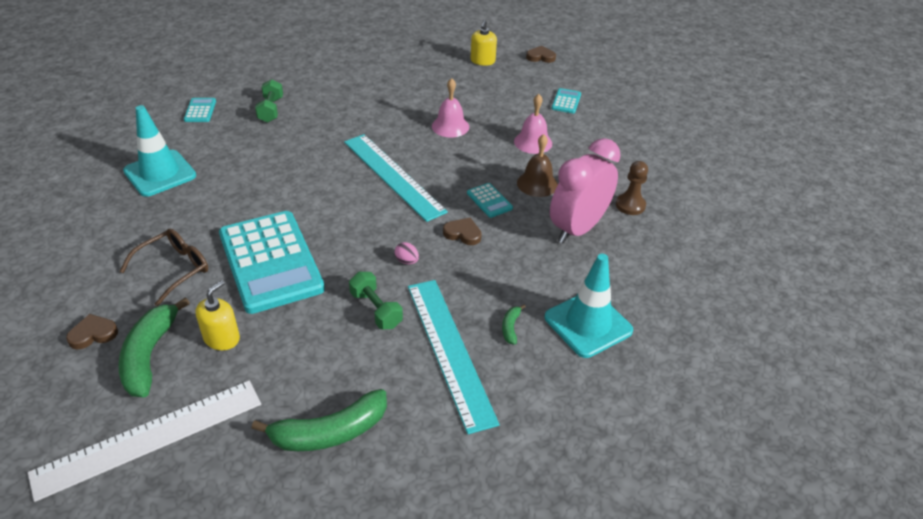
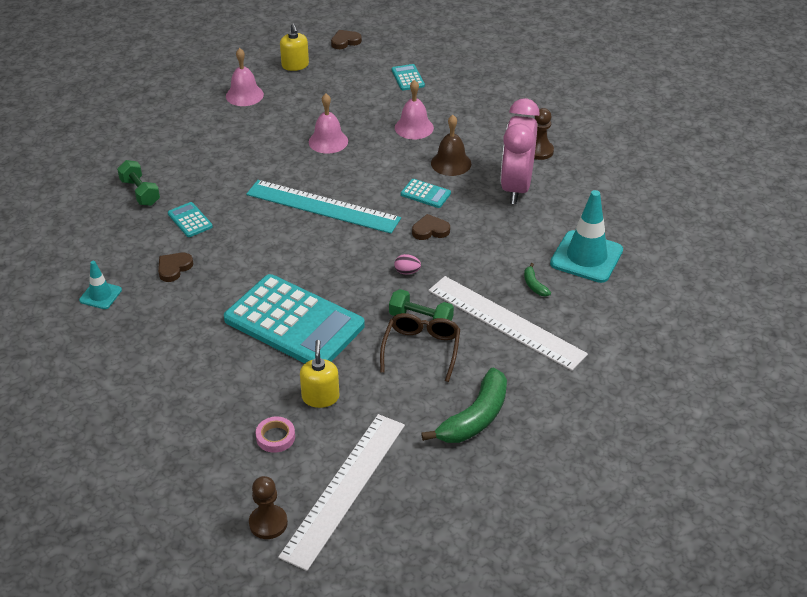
camera: 30 degrees left, 0 degrees up
(58, 433) = (268, 523): none -> brown pawn
(93, 334) = (207, 446): brown heart -> brown heart (174, 268)
(150, 355) = (275, 437): green banana -> pink tape
(160, 173) = (100, 295): turquoise traffic cone -> turquoise traffic cone, size x0.53
(174, 269) = (216, 366): brown glasses -> brown glasses (421, 349)
(200, 110) = (67, 221): turquoise calculator -> turquoise calculator (190, 220)
(421, 69) = (244, 95): none -> pink bell
(450, 350) = (505, 322): turquoise ruler -> white ruler

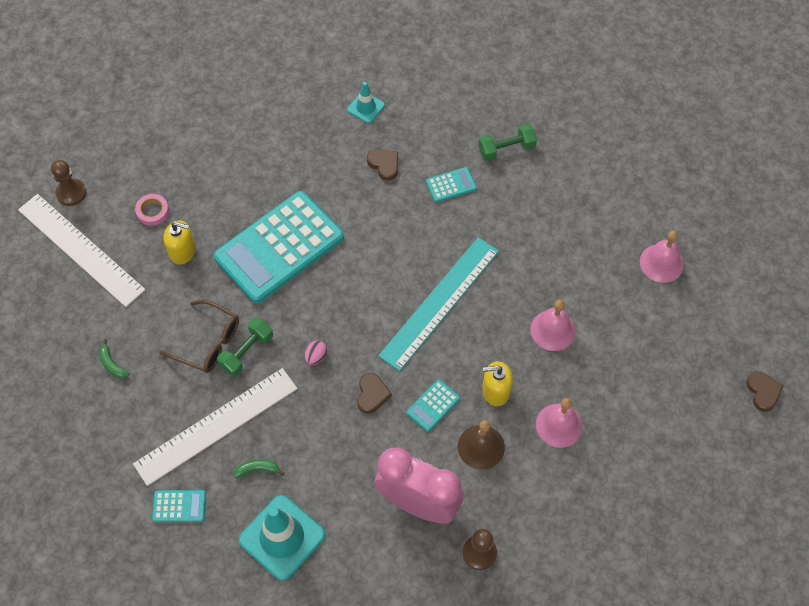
camera: 105 degrees right, 20 degrees up
(295, 65) = (716, 325): yellow soap dispenser -> yellow soap dispenser (495, 391)
(408, 78) = (666, 445): turquoise calculator -> turquoise calculator (179, 506)
(475, 417) = (112, 364): green banana -> green banana, size x0.45

